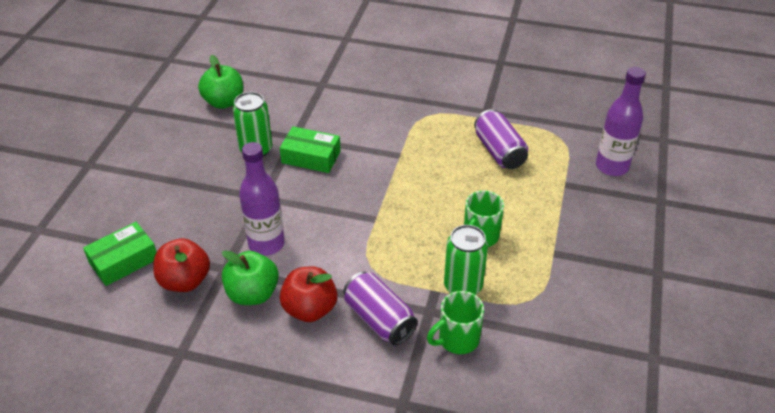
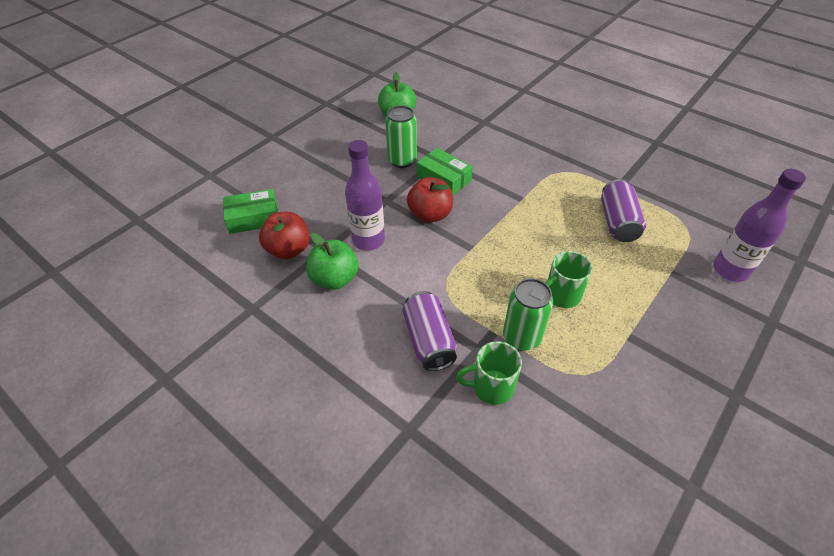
camera: 25 degrees right, 5 degrees up
(310, 309) = (374, 309): red apple -> red apple (430, 215)

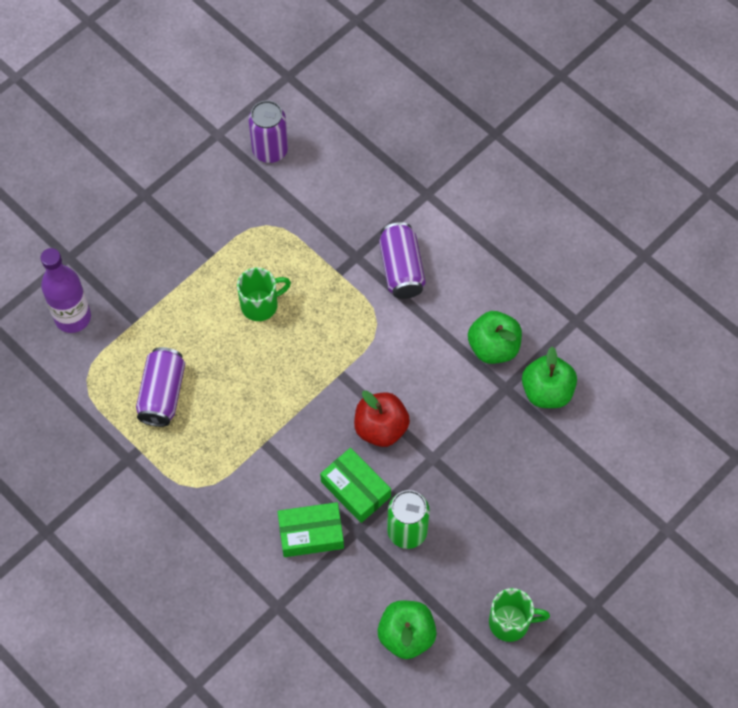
camera: 175 degrees left, 15 degrees up
(253, 218) = (595, 444): green box -> green box (311, 533)
(289, 250) = (547, 392): red apple -> green apple
(368, 240) = (456, 396): purple bottle -> none
(491, 387) = (352, 221): green mug -> green mug (510, 622)
(521, 337) = (313, 264): green can -> none
(615, 470) = (270, 150): none -> purple can

